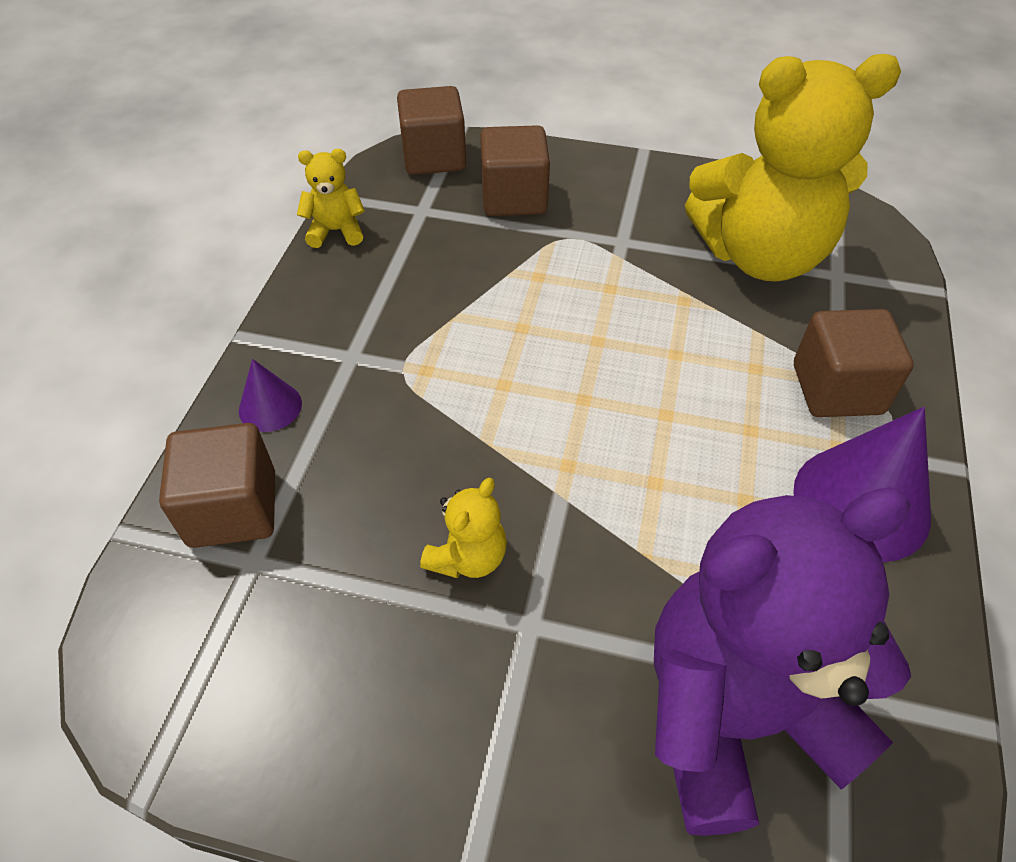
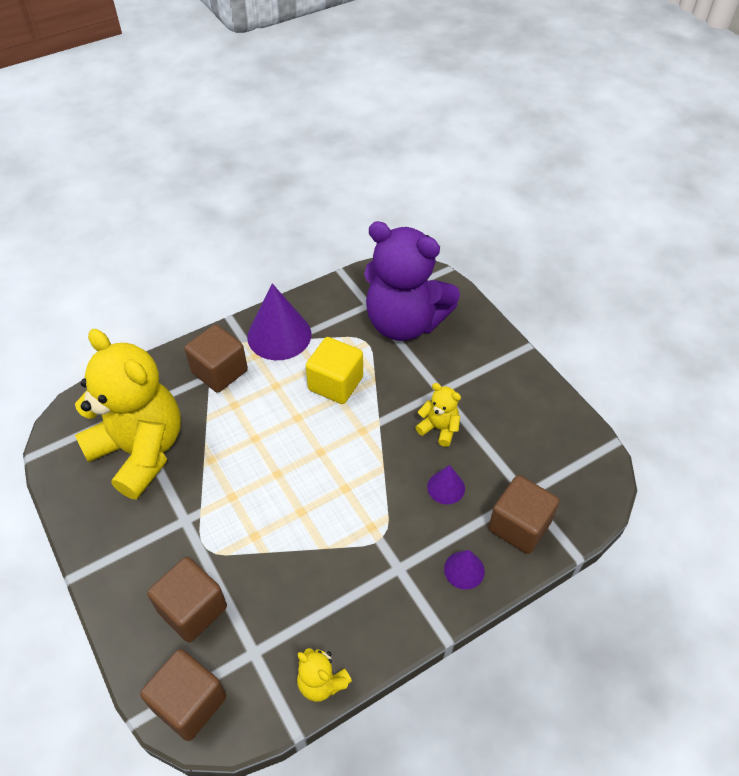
camera: 135 degrees left, 0 degrees up
(378, 481) = (446, 487): none -> purple cone
(468, 557) = (439, 428): yellow teddy bear -> yellow teddy bear turned 45 degrees clockwise
(686, 499) = (335, 383): none -> yellow cube

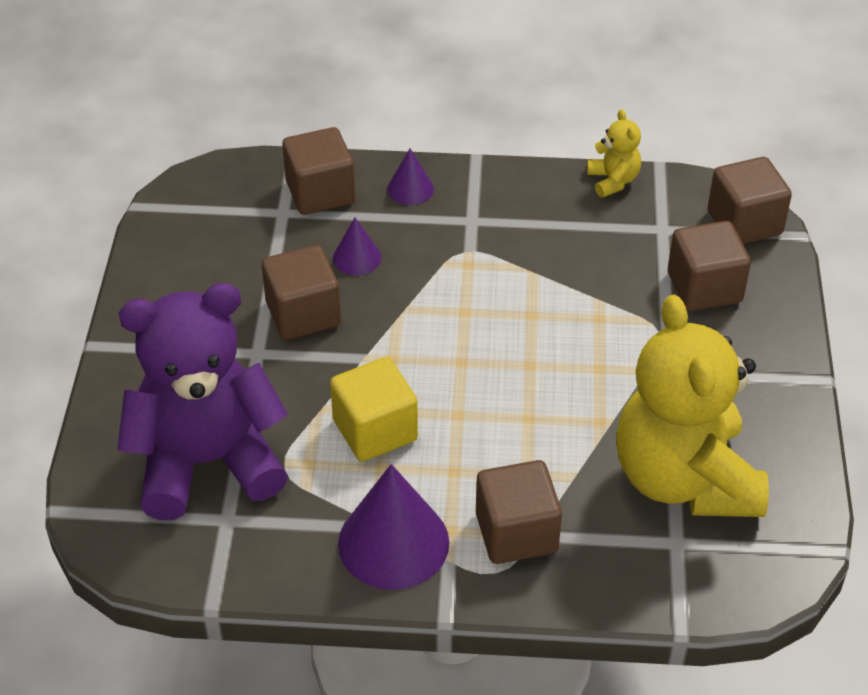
camera: 145 degrees left, 5 degrees down
(404, 322) = (207, 462): purple teddy bear -> purple teddy bear turned 75 degrees counterclockwise
(439, 428) = (303, 314): yellow teddy bear -> brown cube

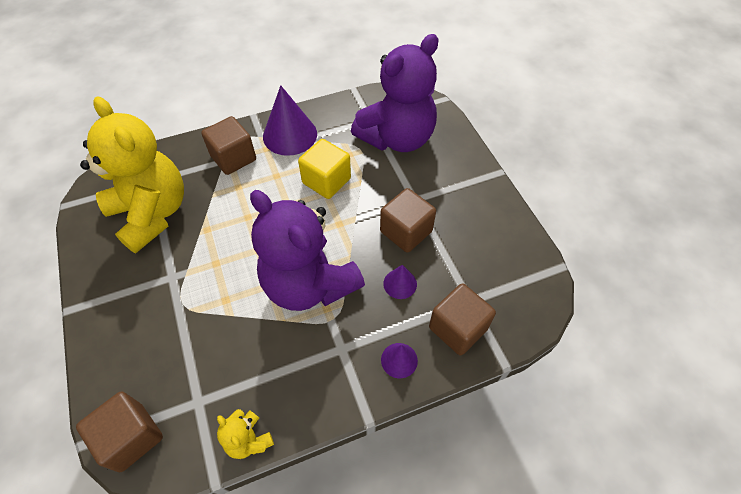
camera: 155 degrees right, 10 degrees up
(477, 297) = (309, 284): none -> purple teddy bear
(704, 287) = (157, 355): brown cube -> none

